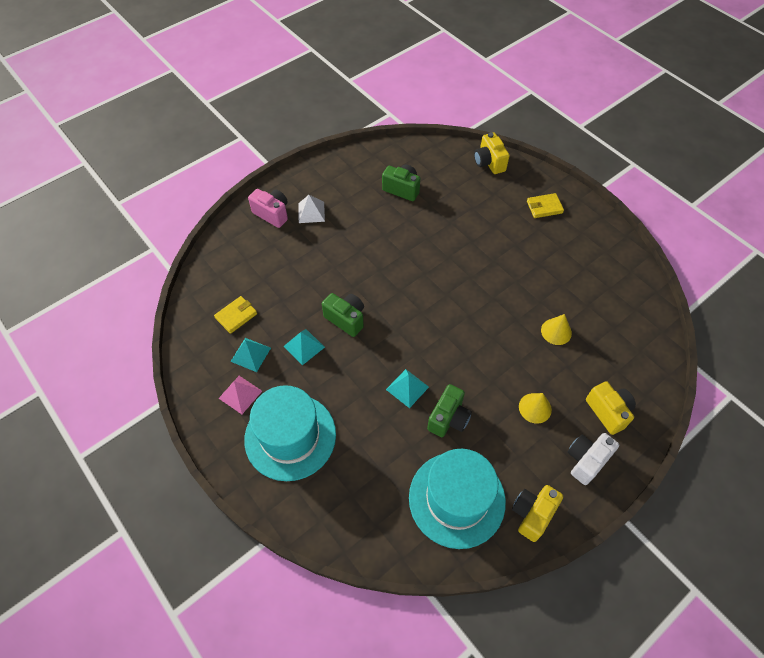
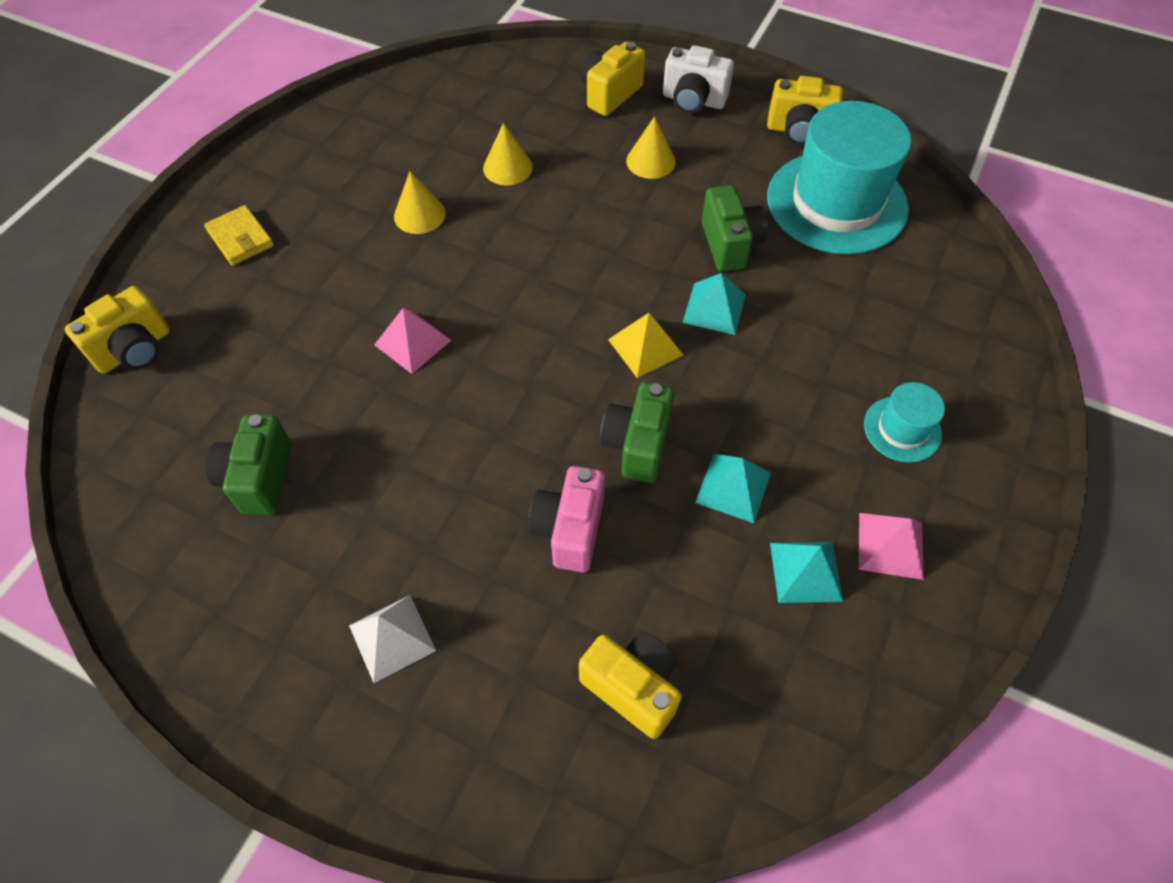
camera: 115 degrees left, 0 degrees up
(236, 316) = (742, 649): yellow wallet -> none
(246, 275) = (633, 687): none -> yellow camera
(272, 214) = (430, 728): pink camera -> pink camera (569, 530)
(290, 436) = (902, 429): turquoise hat -> turquoise hat, size x0.46
(398, 345) = (645, 347): none -> yellow pyramid
(447, 254) = (412, 342): none -> pink pyramid
(448, 418) = (730, 244): green camera -> green camera turned 75 degrees clockwise
(533, 280) = (419, 215): none -> yellow cone

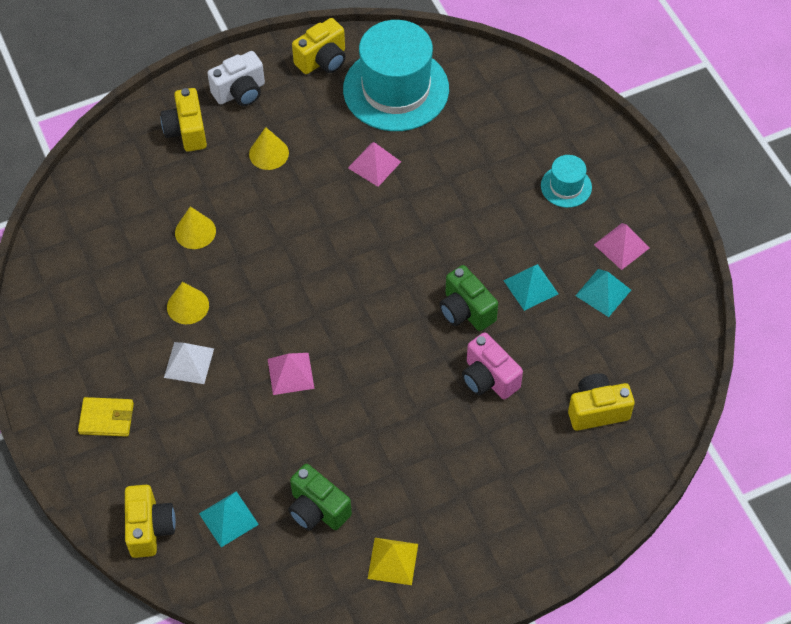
camera: 50 degrees left, 0 degrees up
(392, 638) = (479, 500): white pyramid -> white pyramid (189, 363)
(645, 347) = (406, 260): yellow pyramid -> yellow pyramid (393, 561)
(714, 308) = (412, 207): turquoise pyramid -> turquoise pyramid (228, 519)
(730, 244) = (374, 164): green camera -> pink pyramid

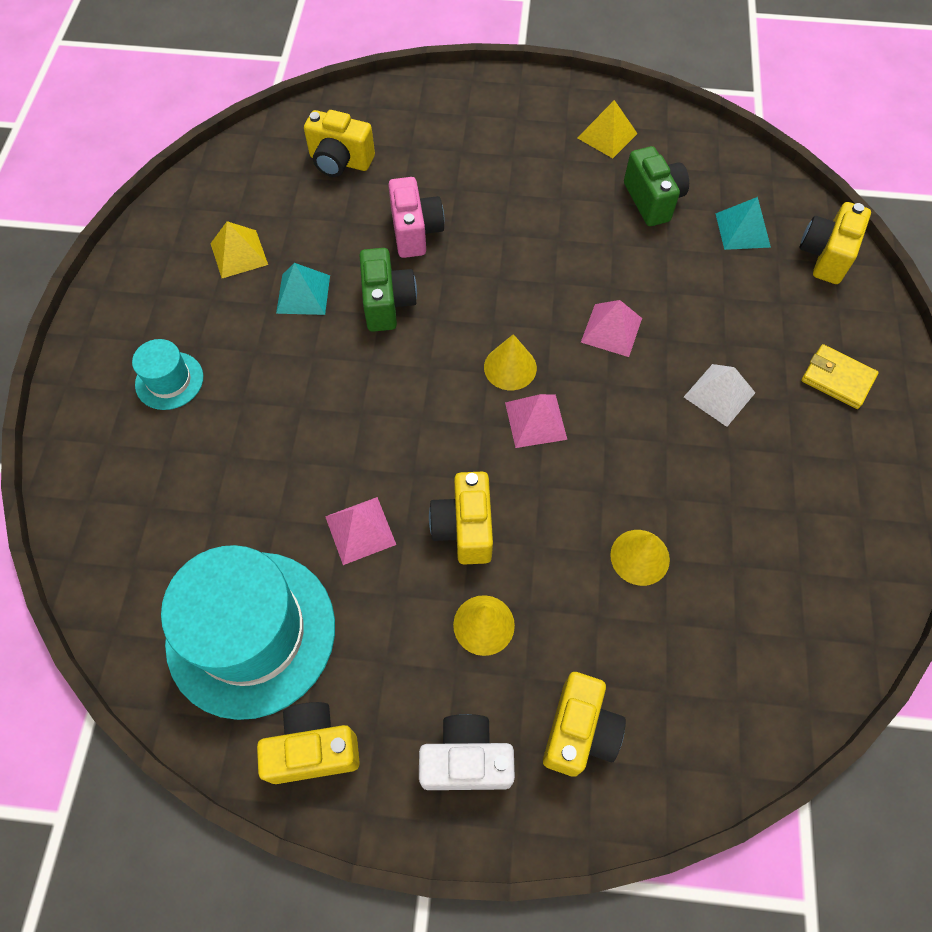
camera: 150 degrees left, 5 degrees up
(188, 306) = (692, 462): yellow cone -> yellow cone (510, 367)
(312, 195) = (464, 528): none -> yellow camera
(603, 292) = (239, 253): turquoise pyramid -> yellow pyramid
(621, 246) = (177, 288): pink pyramid -> pink pyramid (535, 420)

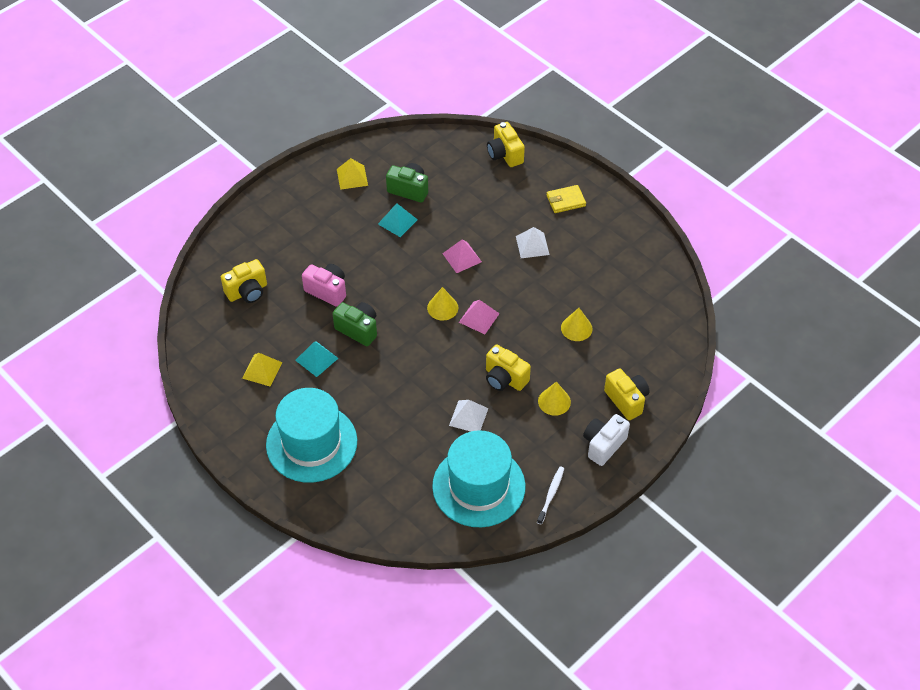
camera: 50 degrees left, 10 degrees down
(169, 380) = (311, 443): turquoise hat -> turquoise hat, size x2.16
(313, 748) = (551, 494): yellow camera -> white toothbrush
(360, 530) = (468, 417): pink pyramid -> white pyramid
(742, 230) = (460, 171): turquoise pyramid -> turquoise pyramid (397, 221)

